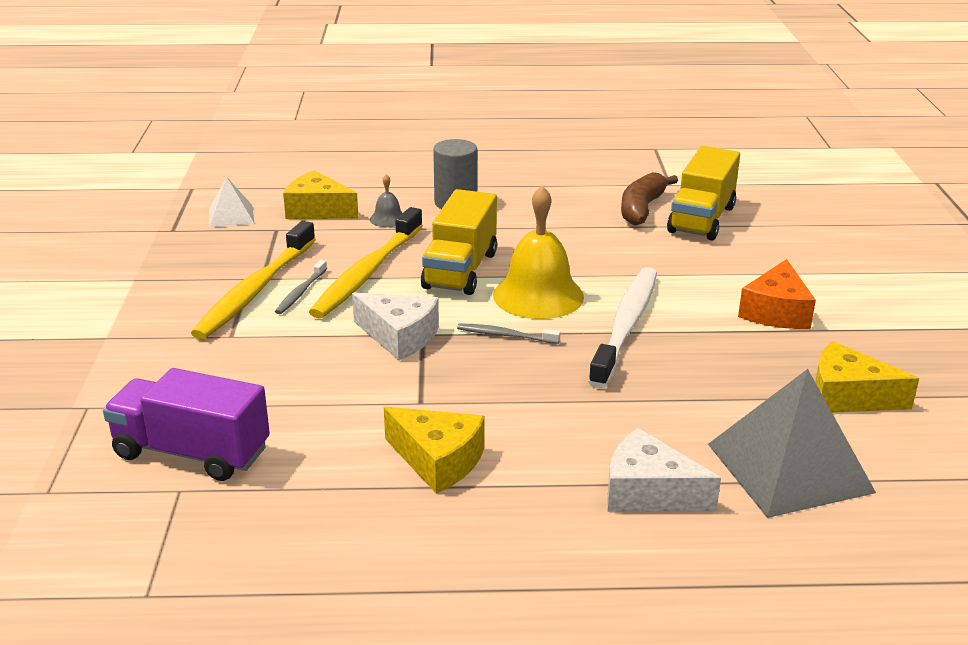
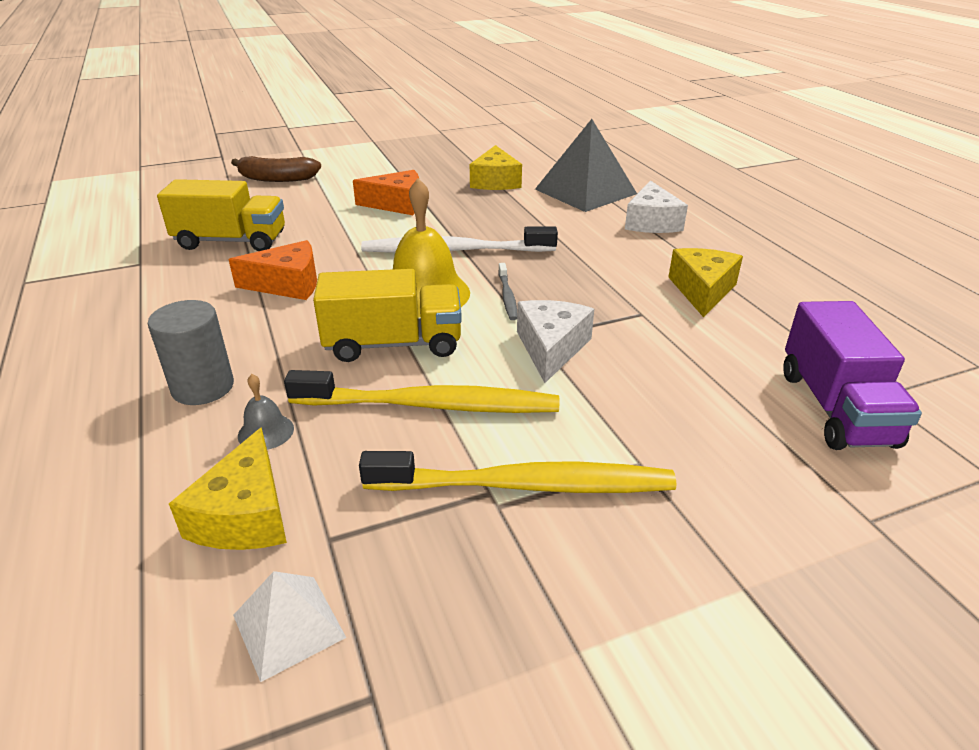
camera: 110 degrees left, 5 degrees up
(300, 292) = (507, 442): grey toothbrush -> none
(595, 238) = (288, 284): none -> orange cheese
(642, 208) = (208, 270): brown banana -> brown banana (277, 179)

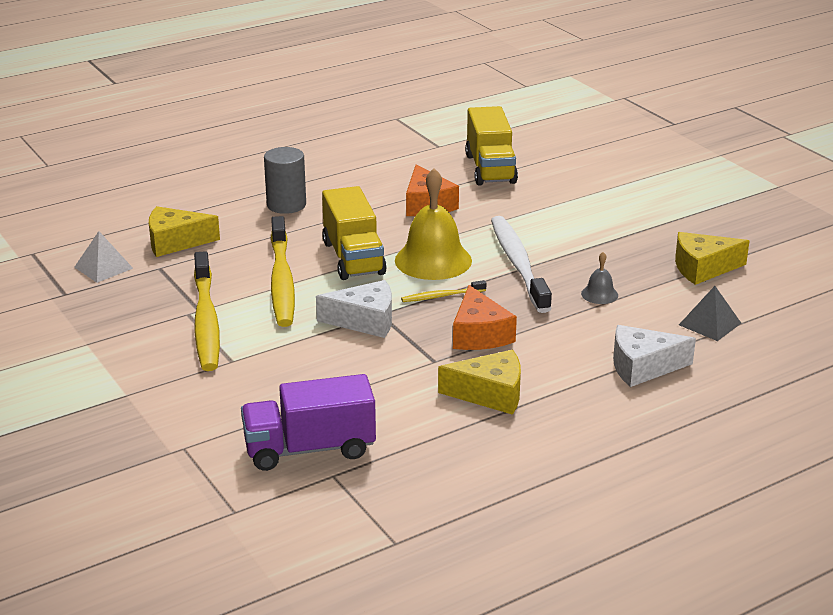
camera: 80 degrees right, 5 degrees down
(266, 432) = (245, 233): grey bell -> grey bell (599, 294)
(277, 179) = (633, 159): brown banana -> none
(397, 204) = (607, 224): orange cheese -> orange cheese (479, 334)
(507, 296) = (441, 296): grey toothbrush -> yellow toothbrush
(585, 191) = (710, 324): grey pyramid -> grey pyramid, size x0.52

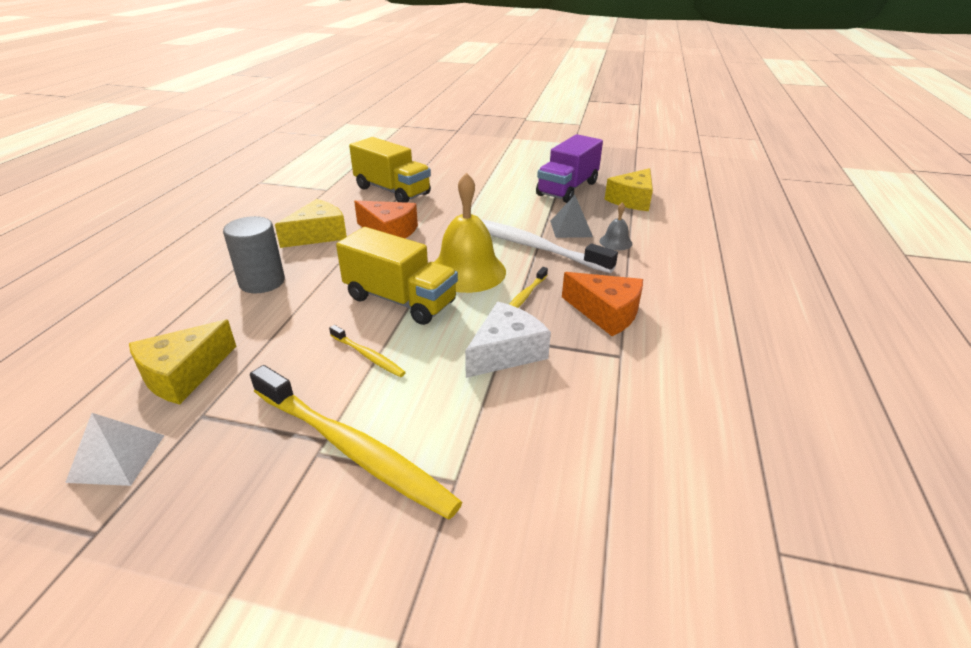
camera: 45 degrees left, 5 degrees up
(281, 281) = (368, 356): yellow toothbrush -> yellow toothbrush, size x0.45
(309, 449) = (706, 536): purple truck -> purple truck (567, 189)
(490, 394) = (707, 359): yellow cheese -> yellow cheese (318, 235)
(643, 367) = (736, 278): white cheese -> none
(710, 324) = (704, 231): grey pyramid -> grey pyramid (571, 228)

